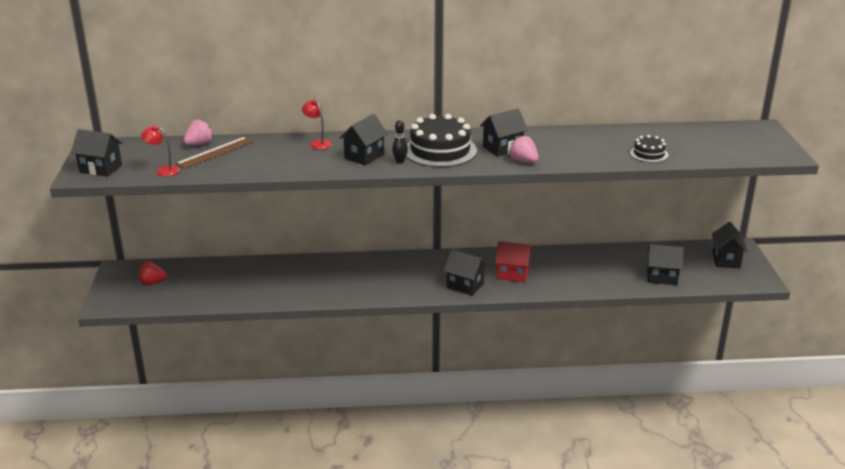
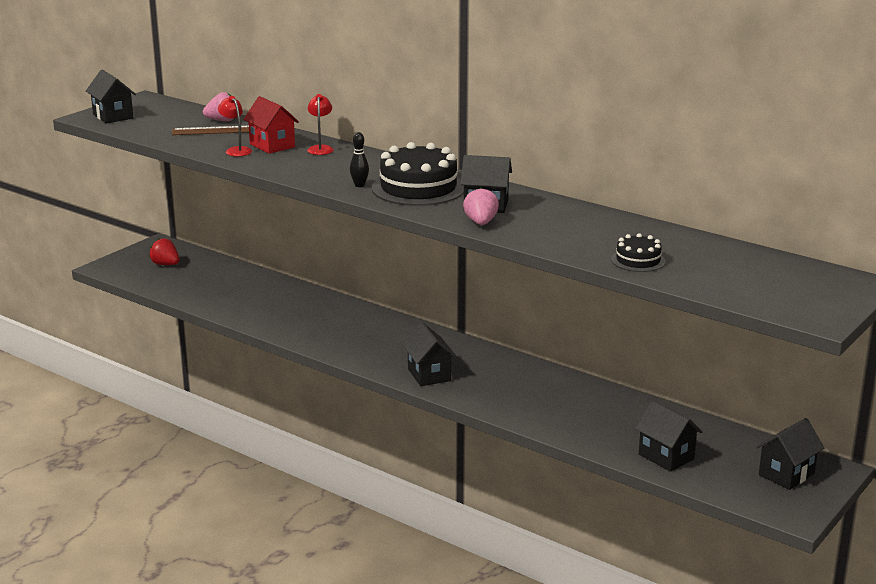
camera: 40 degrees right, 5 degrees down
(163, 170) = (154, 131): red lamp -> red lamp (236, 150)
(364, 156) = (337, 171): black house -> none
(512, 274) = (497, 385): red house -> red house (272, 145)

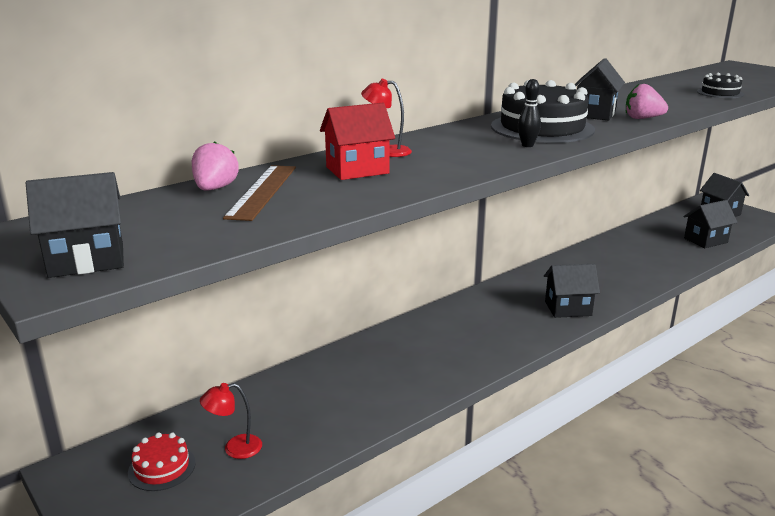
camera: 75 degrees left, 0 degrees up
(165, 264) = (162, 467): red strawberry -> red cake
(236, 150) = (362, 188): red lamp -> red lamp (235, 448)

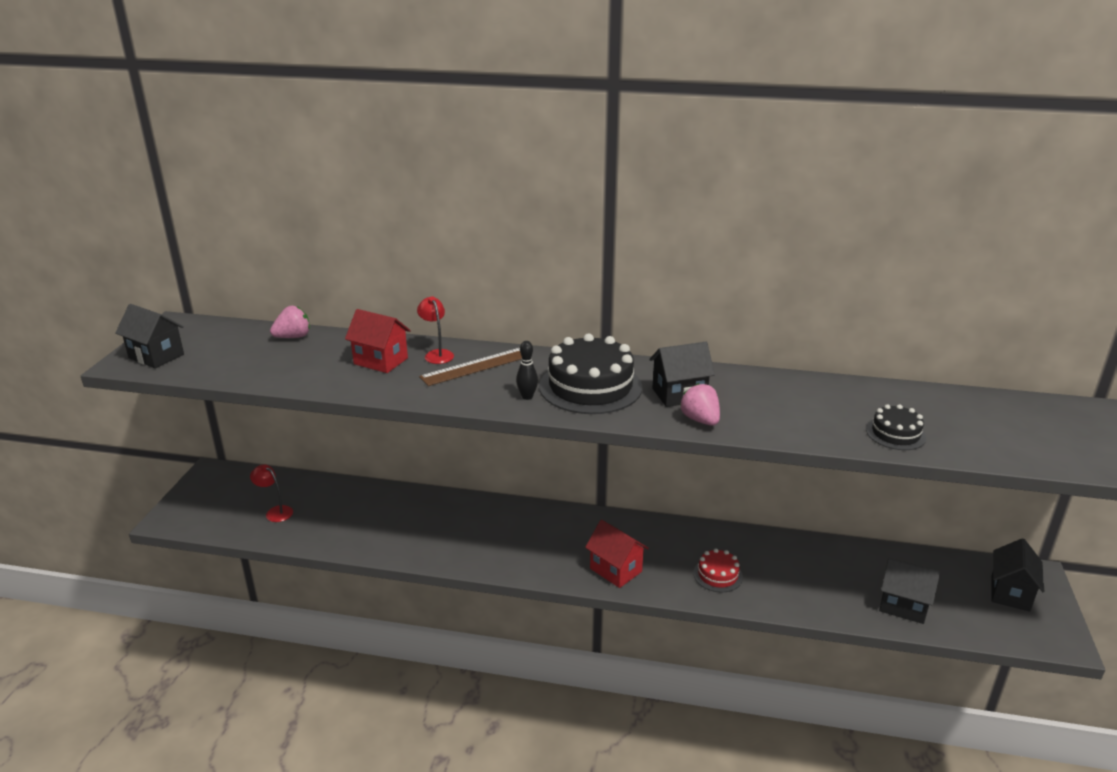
camera: 50 degrees right, 5 degrees up
(162, 467) = (237, 498): red cake -> red cake (718, 575)
(262, 191) = (304, 351): brown ruler -> brown ruler (476, 366)
(568, 308) = (616, 570): black house -> red house

